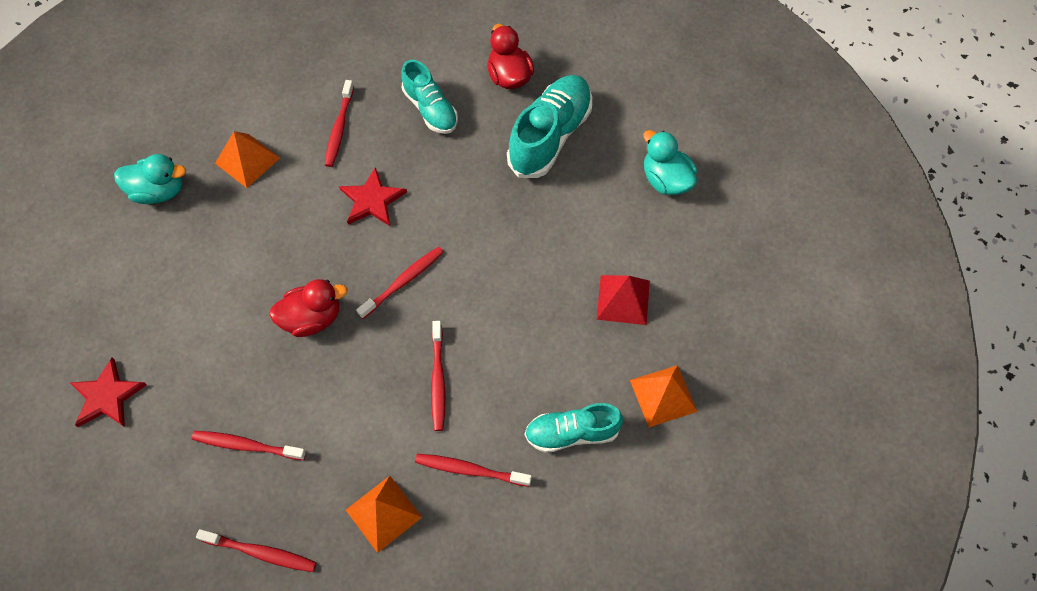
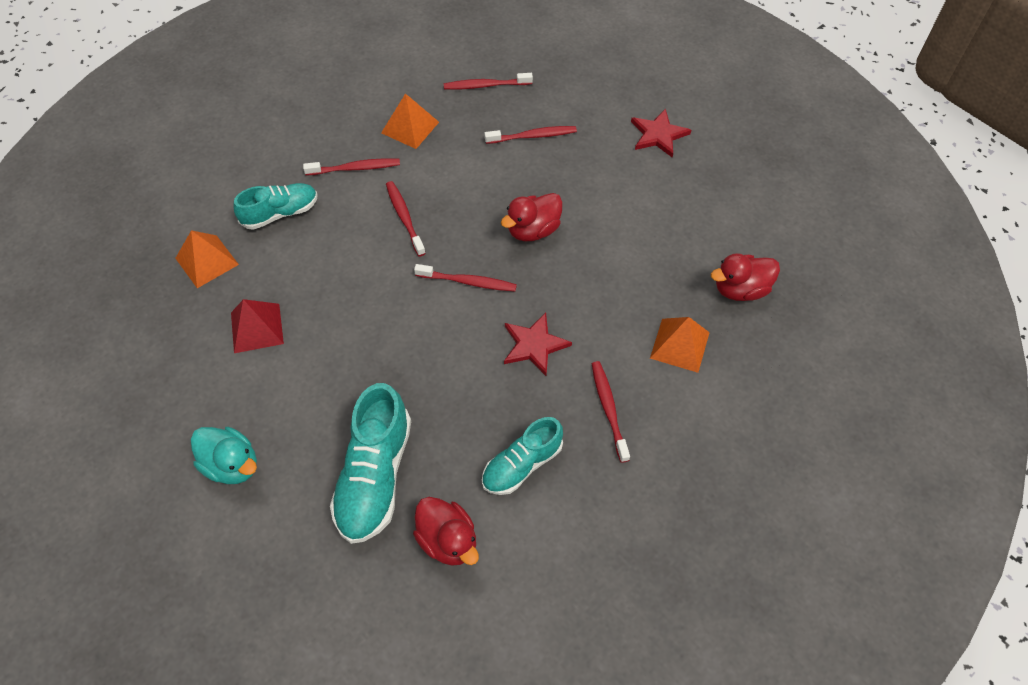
camera: 160 degrees right, 5 degrees down
(159, 191) = (740, 289): turquoise duck -> red duck
(403, 281) = (468, 282): red toothbrush -> red toothbrush turned 105 degrees counterclockwise
(430, 109) = (522, 465): turquoise shoe -> turquoise shoe turned 75 degrees counterclockwise

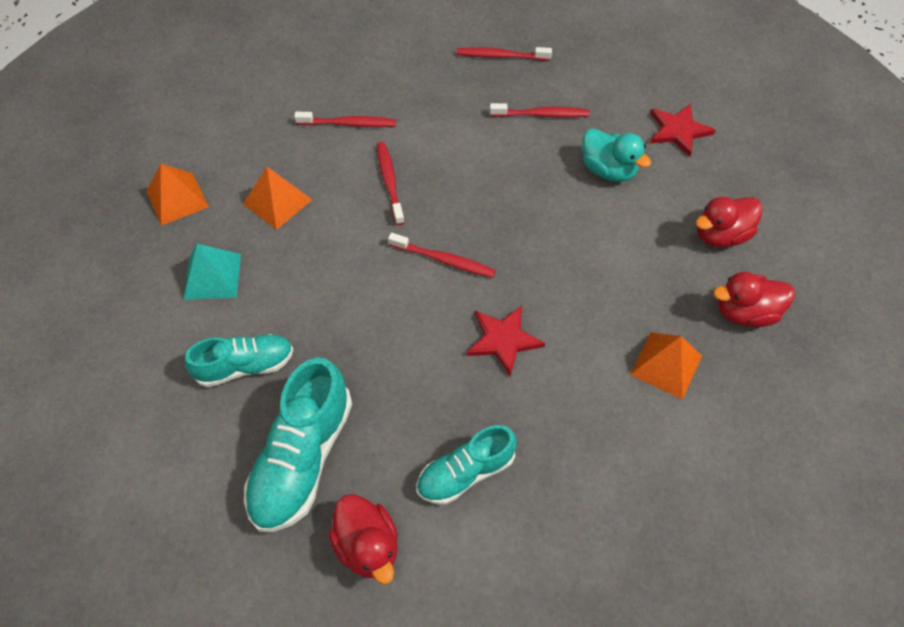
camera: 10 degrees right, 0 degrees up
(232, 465) = (154, 420): turquoise duck -> turquoise duck (608, 170)
(257, 328) = (212, 276): red pyramid -> turquoise pyramid
(280, 213) = (262, 160): turquoise shoe -> turquoise shoe (245, 366)
(410, 127) = (413, 89): orange pyramid -> orange pyramid (277, 201)
(533, 230) = (524, 214): red duck -> red duck (720, 235)
(608, 409) = (574, 425): red toothbrush -> none

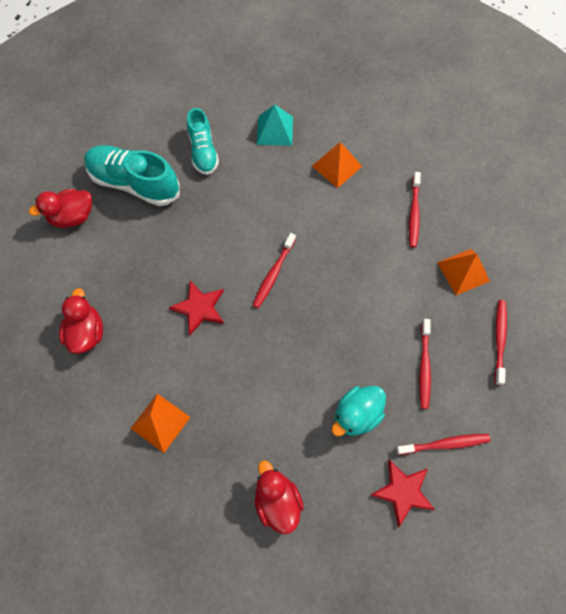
camera: 95 degrees right, 10 degrees up
(177, 199) = (343, 106): orange pyramid -> orange pyramid (463, 271)
(390, 182) = (351, 240): red toothbrush -> red toothbrush (444, 444)
(465, 473) = (106, 274): turquoise shoe -> none
(745, 312) = (197, 500): red duck -> red duck (87, 332)

